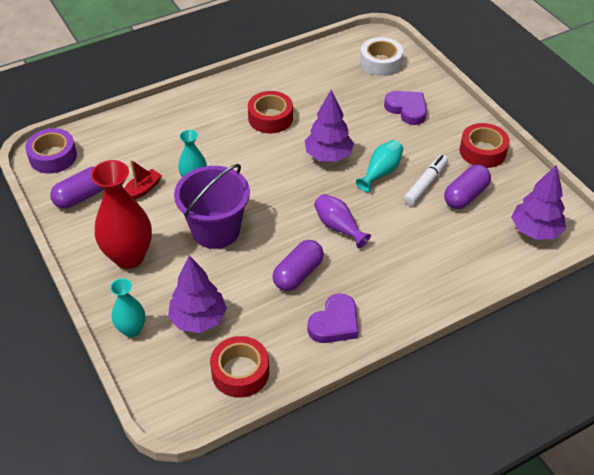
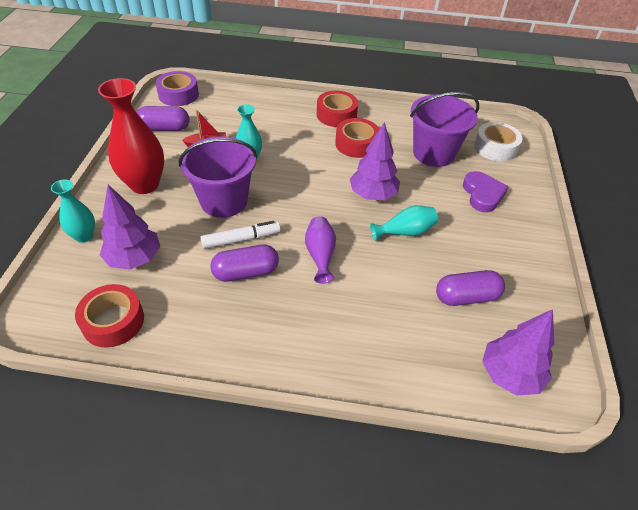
camera: 35 degrees right, 0 degrees up
(335, 323) = (229, 333): purple heart -> none
(339, 93) = (433, 153): none -> purple bucket
(425, 184) = (437, 264): white marker -> white marker (241, 239)
(482, 151) = (524, 267): red tape -> red tape (336, 115)

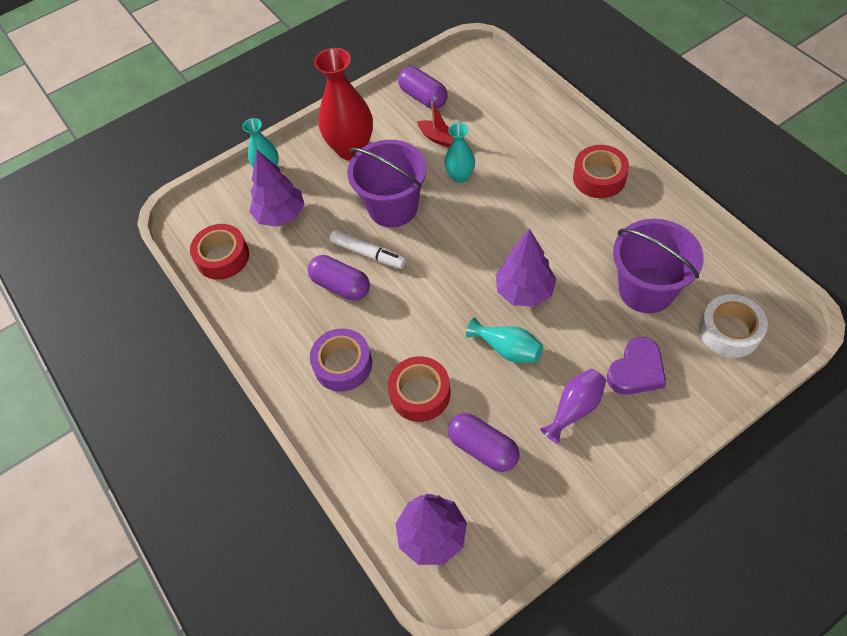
camera: 55 degrees right, 10 degrees up
(178, 95) = (473, 63): purple tape -> purple tape (343, 364)
(320, 255) = (411, 314): purple vase -> purple vase (575, 408)
(356, 144) = (577, 225): red tape -> red tape (420, 393)

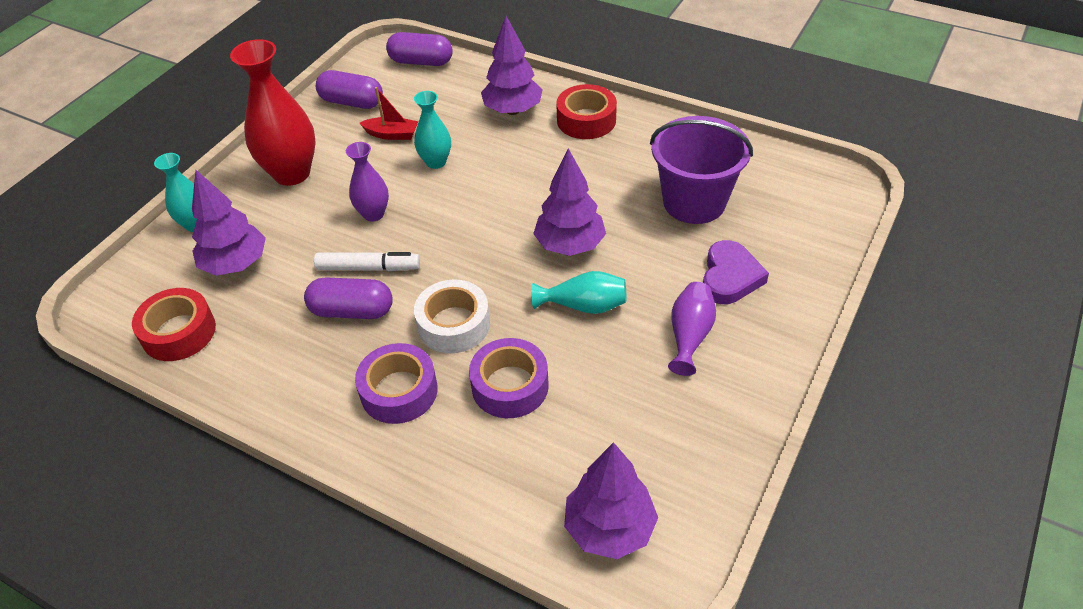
camera: 30 degrees left, 10 degrees down
(393, 207) = (373, 214): purple bucket -> purple vase
(420, 393) = (510, 386): red tape -> purple tape
(483, 448) = (614, 413): purple capsule -> purple capsule (421, 62)
(544, 147) = (512, 110): none -> purple tree
(729, 331) = (796, 211): white tape -> white tape (453, 324)

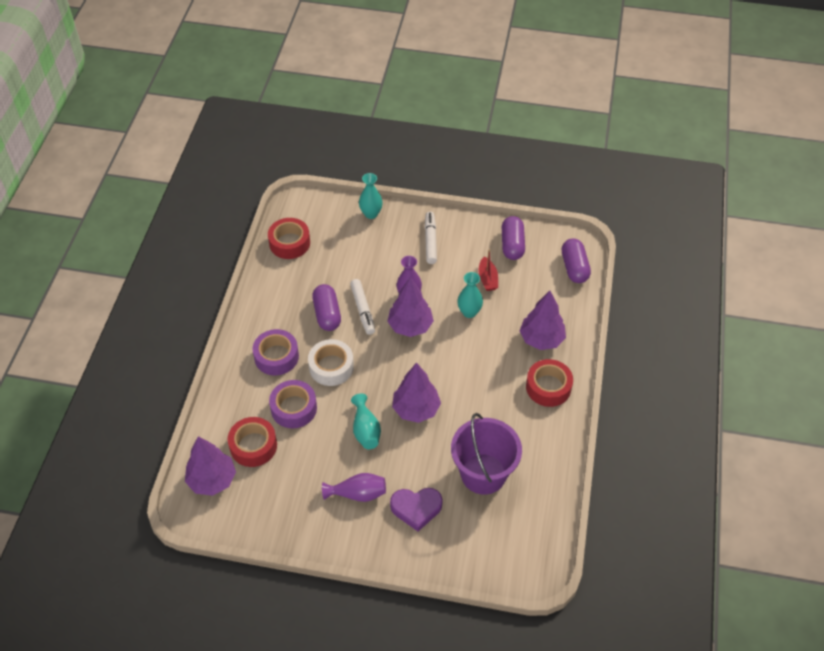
camera: 70 degrees right, 5 degrees up
(235, 264) = (345, 246): purple tree -> purple tree (410, 326)
(292, 173) = (430, 241): red vase -> white marker
(561, 454) = (253, 446): none -> red tape

